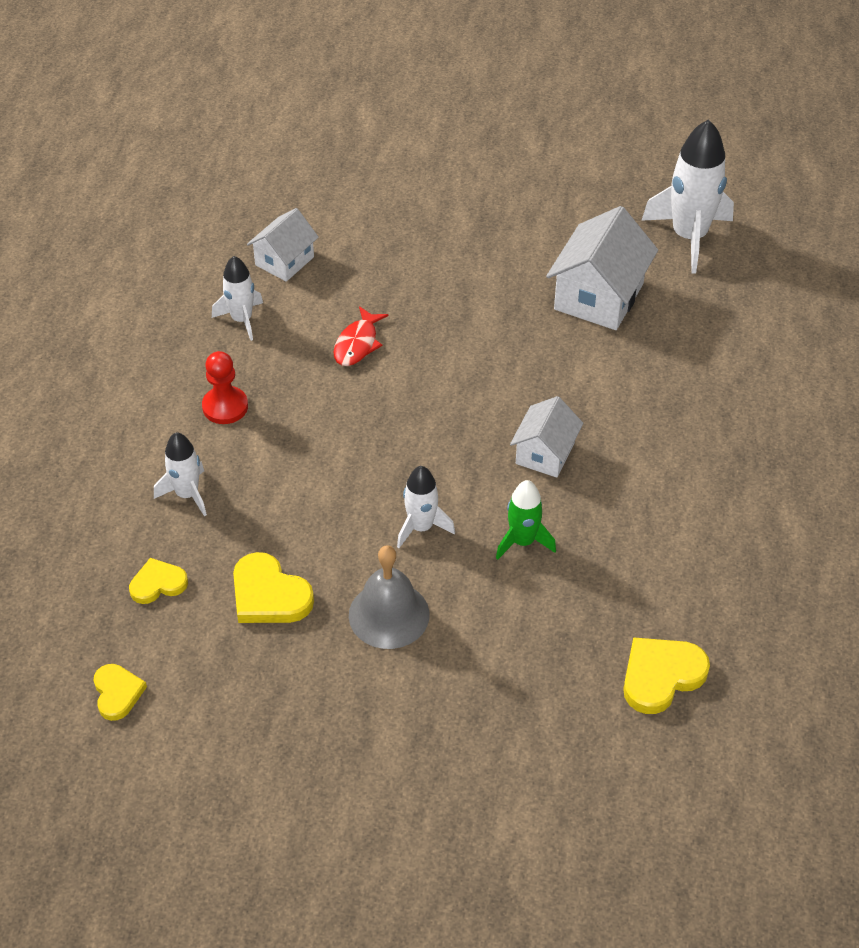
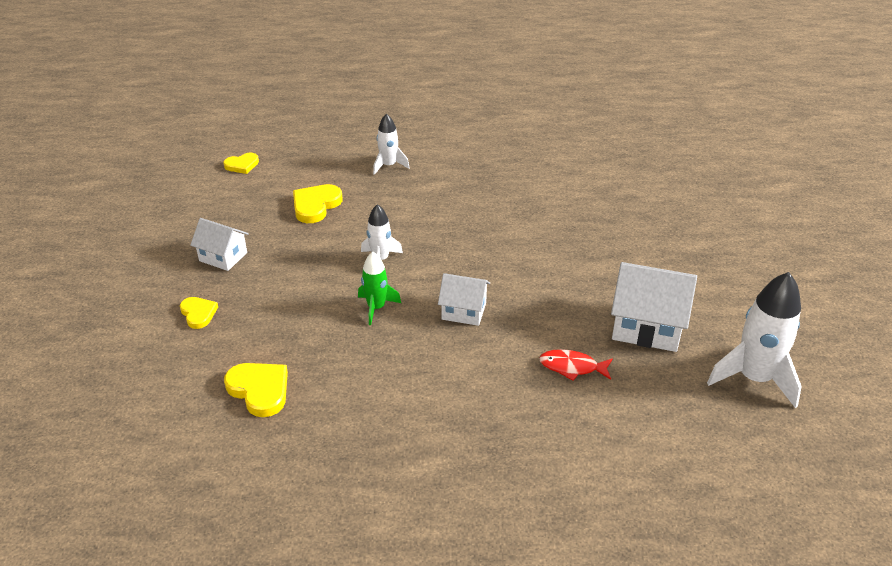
camera: 80 degrees right, 10 degrees down
(158, 584) = (319, 166): yellow heart -> yellow heart (198, 313)
(225, 407) = (464, 168): red pawn -> none
(242, 319) = (542, 163): white rocket -> none
(284, 261) = (606, 172): white house -> white house (223, 257)
(357, 344) = (540, 212): red fish -> red fish (572, 367)
(389, 614) = (305, 254): grey bell -> none

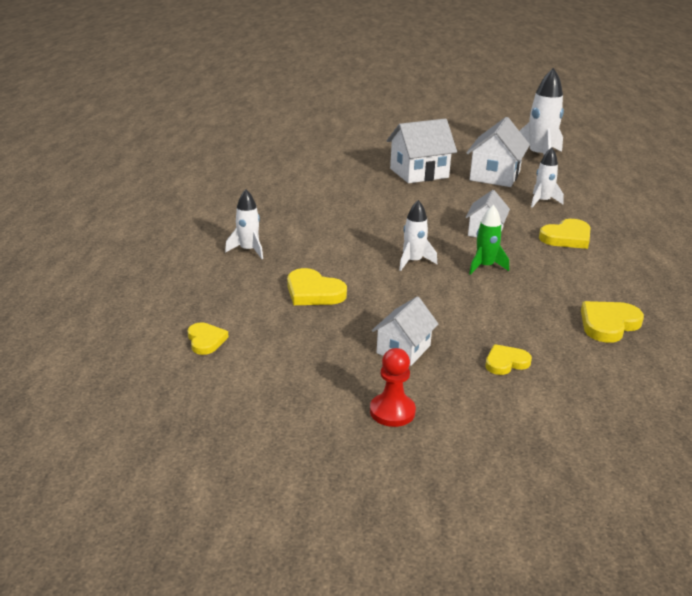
camera: 85 degrees left, 10 degrees down
(141, 253) = (392, 411): none -> red pawn
(463, 380) = (567, 237): none -> yellow heart
(572, 367) = (542, 201): red fish -> white rocket
(624, 260) = (419, 173): none -> white house

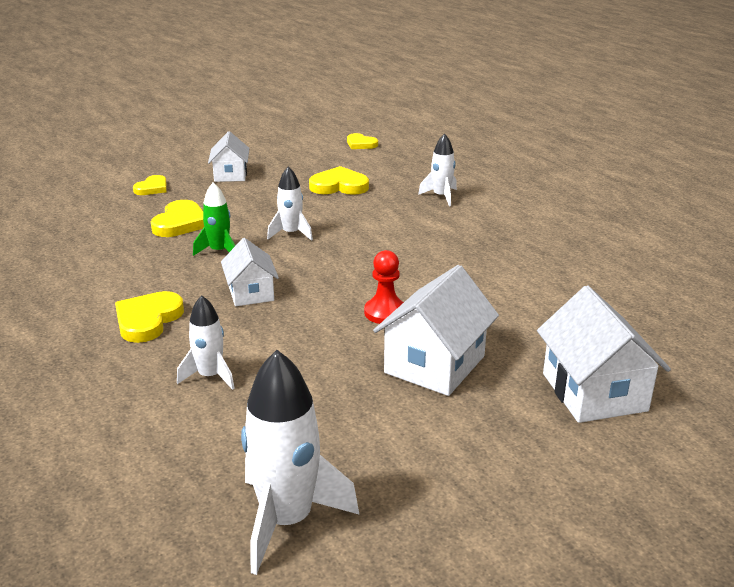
camera: 145 degrees right, 0 degrees up
(392, 411) = (207, 149): red pawn -> red pawn (385, 312)
(495, 176) = (321, 410): white house -> white house (594, 392)
(608, 324) = (76, 236): yellow heart -> yellow heart (180, 223)

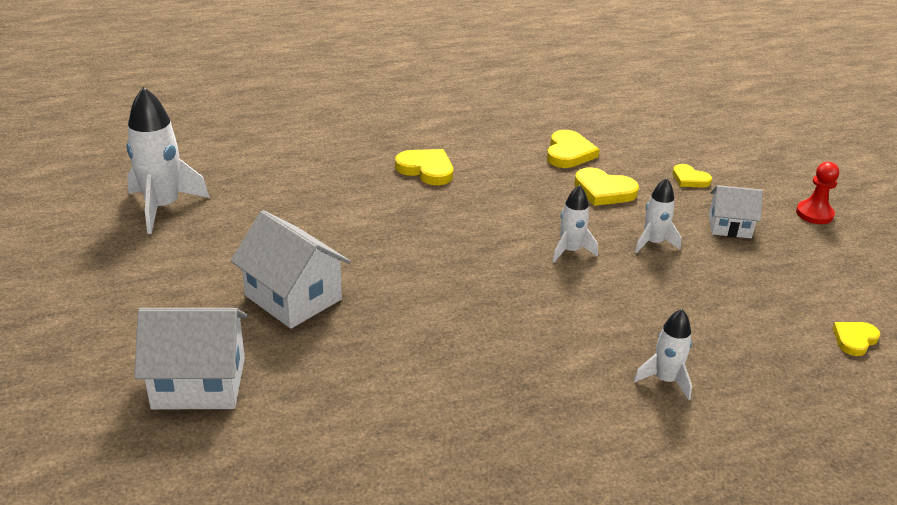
camera: 100 degrees right, 5 degrees up
(210, 376) = (334, 191): white rocket -> white rocket (653, 243)
(219, 251) = (538, 207): green rocket -> none
(251, 293) = (453, 217): white house -> none
(339, 186) = (699, 299): yellow heart -> yellow heart (569, 153)
(385, 312) = (390, 285): red pawn -> red pawn (814, 214)

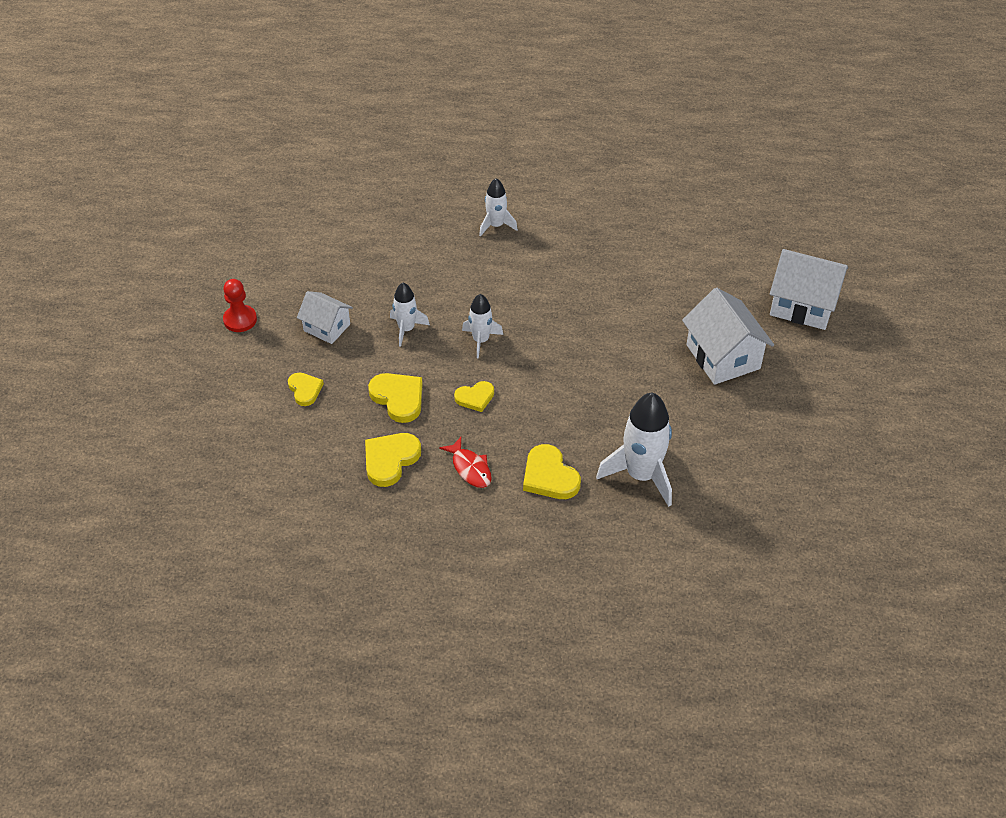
camera: 155 degrees left, 15 degrees up
(163, 207) = (821, 494): white rocket -> white rocket (641, 475)
(498, 161) = (470, 468): none -> red fish
(854, 339) = (344, 216): yellow heart -> yellow heart (475, 397)

